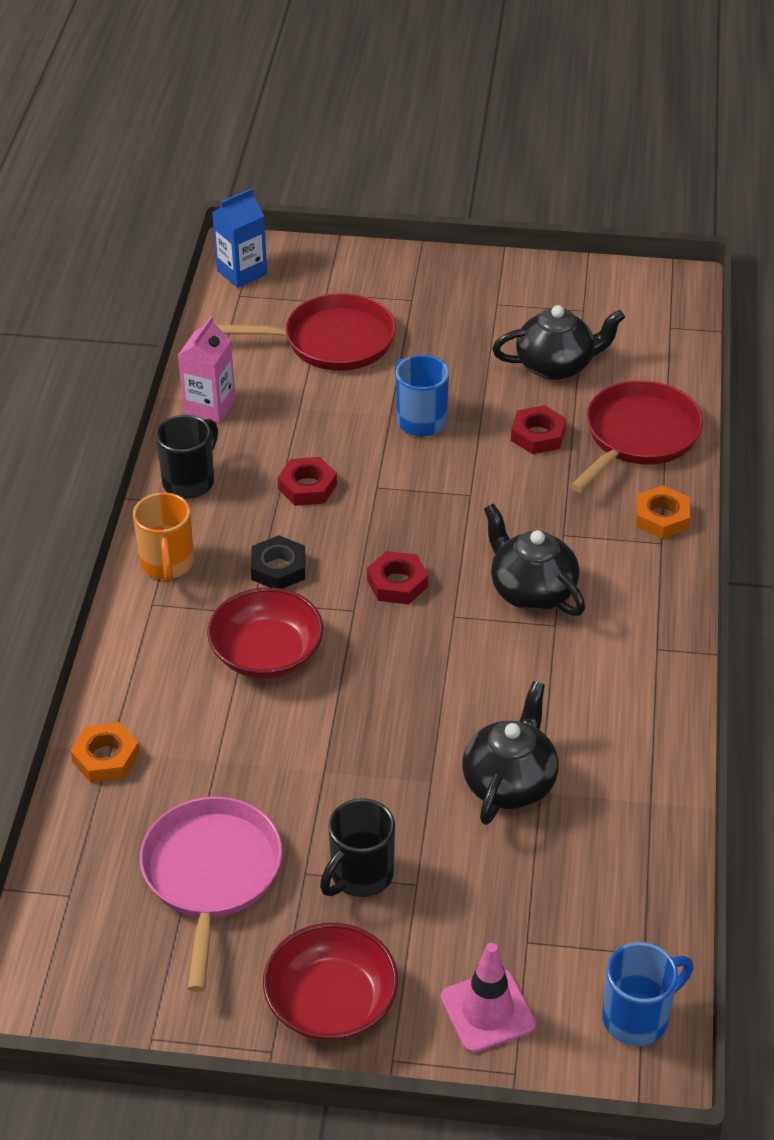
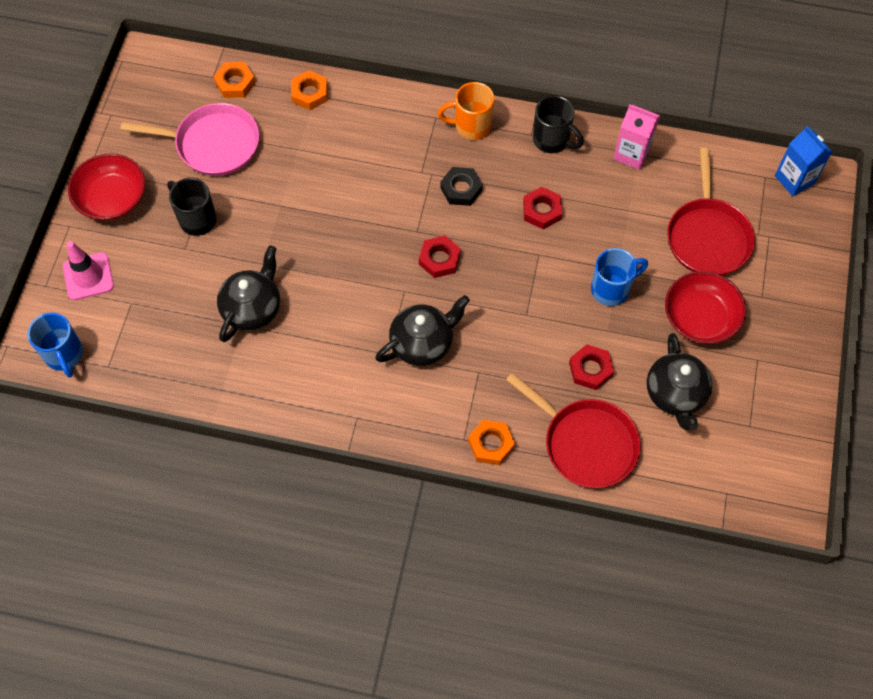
camera: 95 degrees right, 20 degrees up
(83, 861) = (235, 83): none -> orange nut
(267, 654) = (383, 179): red bowl -> red bowl (700, 318)
(510, 783) = (252, 308): black teapot -> black teapot turned 90 degrees counterclockwise

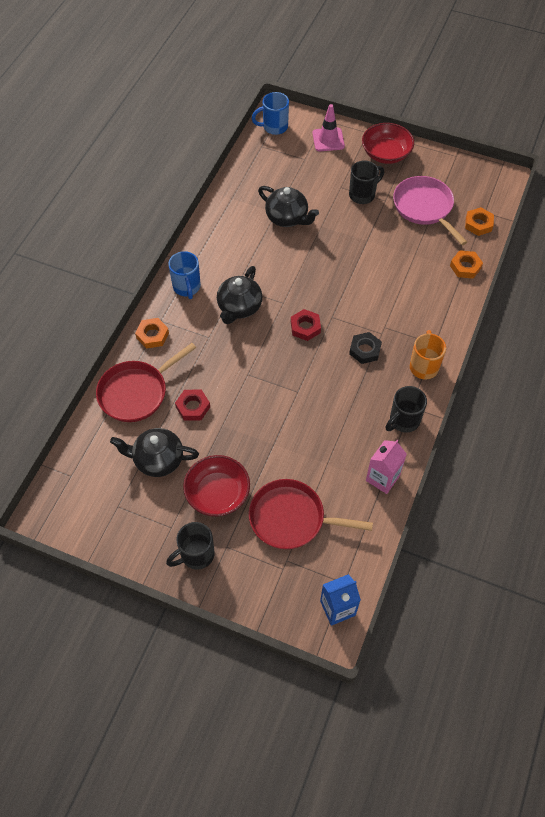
camera: 100 degrees right, 5 degrees down
(213, 144) = (424, 207): pink pan -> pink pan turned 135 degrees clockwise
(423, 343) = (239, 307): black teapot -> black teapot turned 45 degrees clockwise
(542, 210) = (336, 401): red nut -> none
(611, 289) = (257, 435): blue mug -> blue mug (187, 287)
(782, 326) = (196, 555): none -> black mug

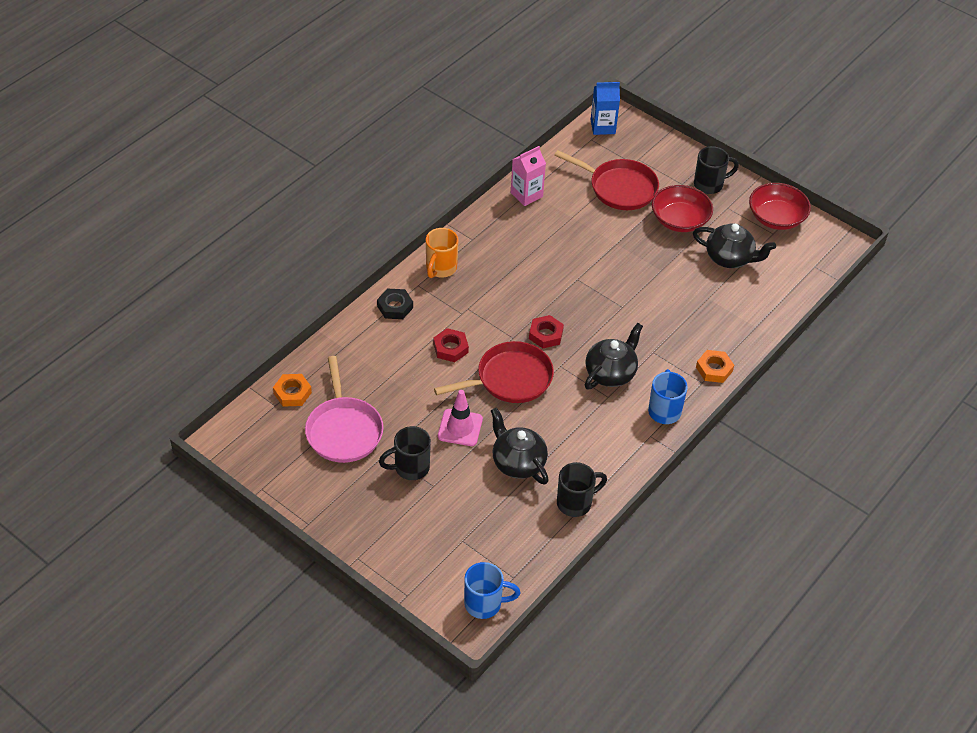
camera: 165 degrees left, 10 degrees down
(136, 392) = (741, 319): red pan -> red pan (510, 379)
(193, 407) = (686, 292): red nut -> red nut (450, 348)
(328, 140) = (417, 561): pink traffic cone -> pink traffic cone (460, 428)
(365, 350) = (493, 297): black nut -> black nut (395, 307)
(386, 153) = (351, 517): red bowl -> red bowl (776, 218)
(403, 421) = (485, 230): black mug -> black mug (575, 503)
(465, 267) = (339, 350): orange nut -> none

